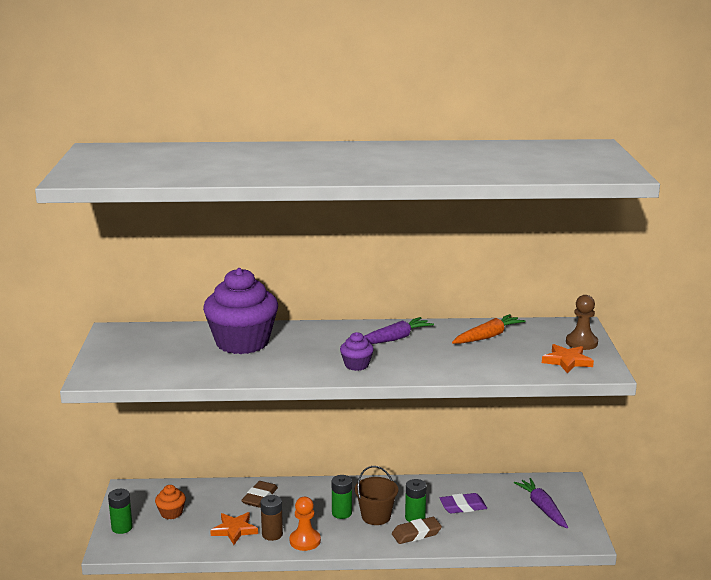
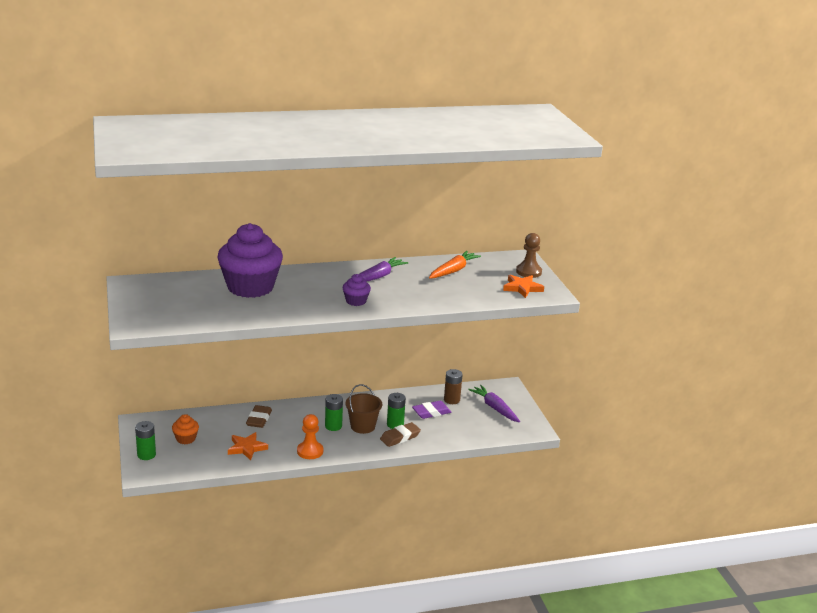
camera: 15 degrees left, 5 degrees up
(272, 534) = (280, 448): brown battery -> brown battery (451, 400)

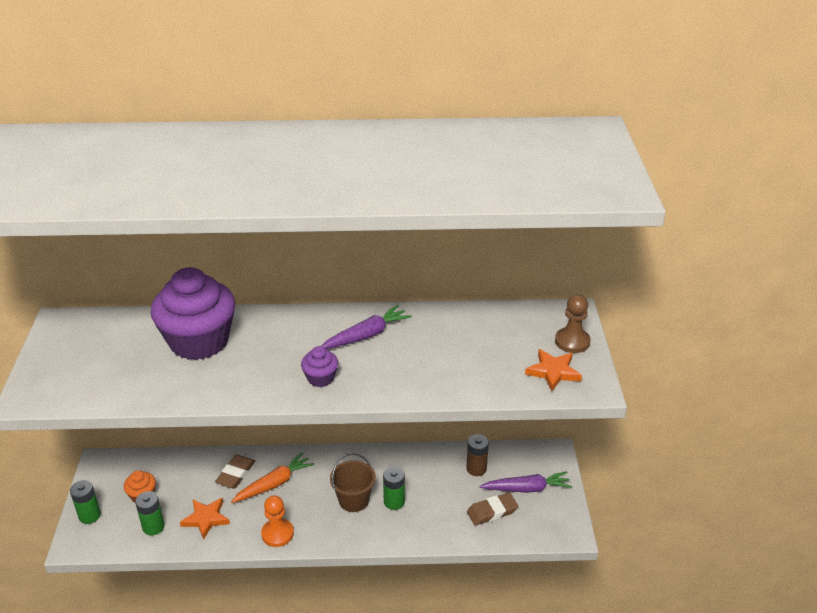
camera: 15 degrees right, 10 degrees up
(333, 426) = (319, 495): green battery -> green battery (153, 527)
(400, 437) = (393, 524): brown eraser -> brown eraser (492, 512)
(431, 412) = (445, 486): purple eraser -> none
(453, 271) = (470, 331): orange carrot -> orange carrot (274, 484)
(494, 408) = (527, 488): purple carrot -> purple carrot turned 105 degrees clockwise

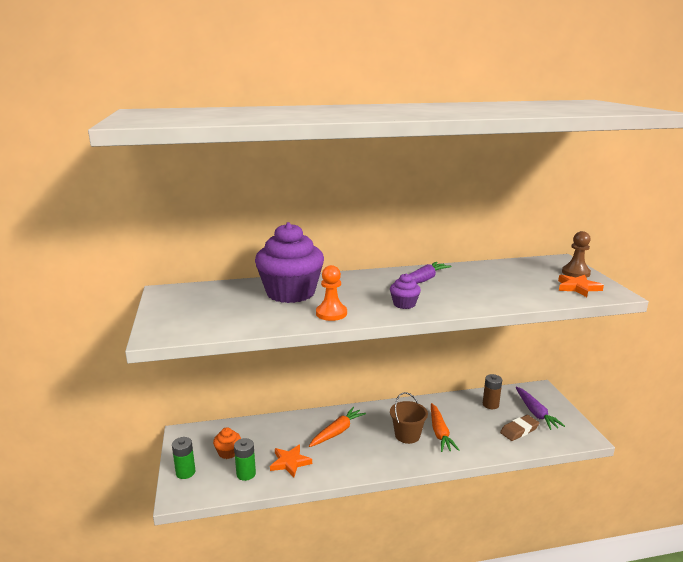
camera: 10 degrees left, 15 degrees down
(235, 474) = (302, 429): brown eraser -> none
(277, 533) = (356, 466): orange pawn -> orange pawn (331, 313)
(394, 502) = (440, 432): green battery -> orange carrot
(527, 488) = (535, 413): purple carrot -> purple carrot turned 90 degrees clockwise

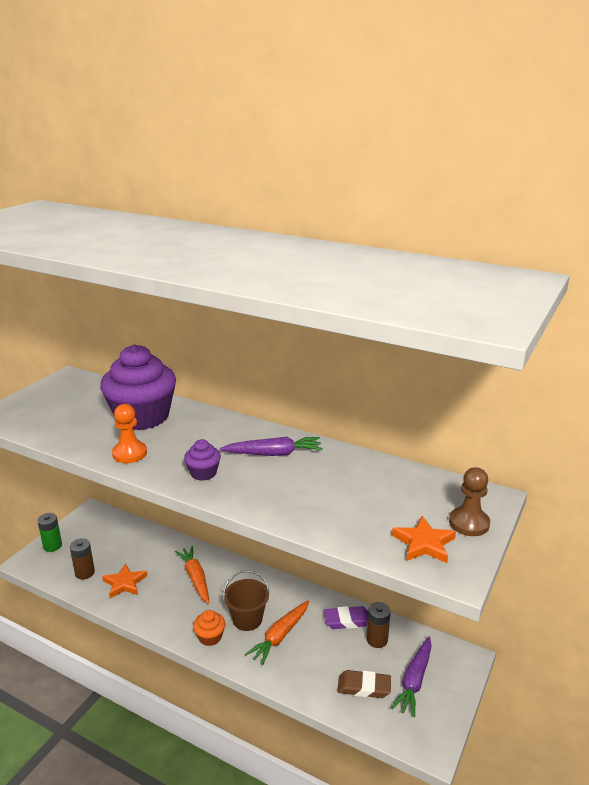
camera: 40 degrees right, 5 degrees up
(228, 452) = (97, 546): orange cupcake -> orange cupcake (210, 637)
(246, 474) = (85, 573): green battery -> brown battery
(337, 432) = (195, 578): orange carrot -> orange carrot turned 105 degrees counterclockwise
(462, 404) = (347, 620): none -> purple eraser

